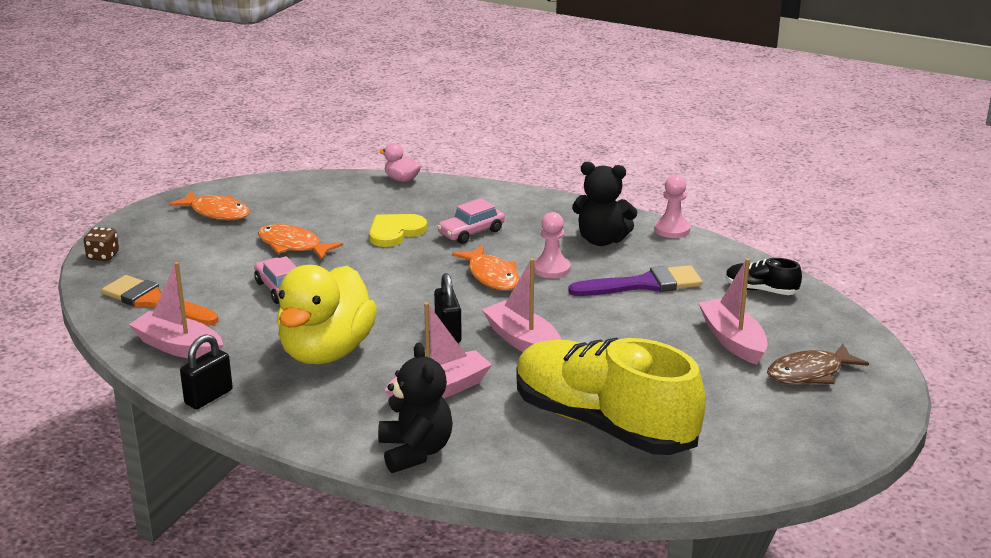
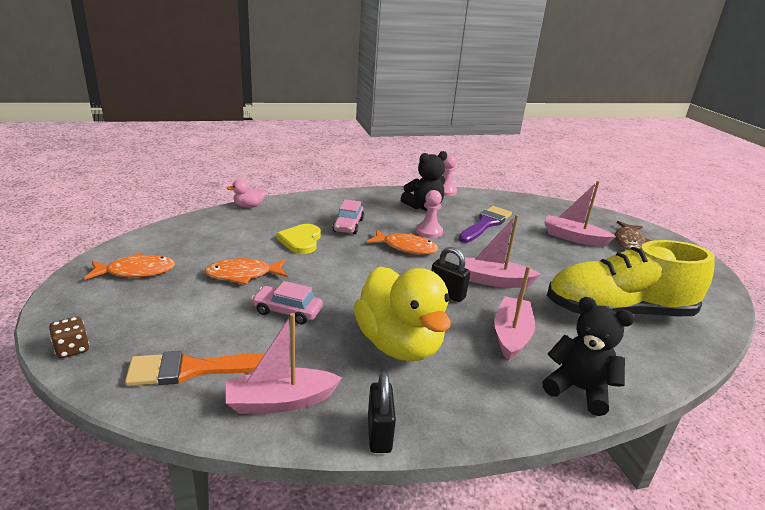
camera: 45 degrees left, 0 degrees up
(761, 290) = (535, 208): black shoe -> none

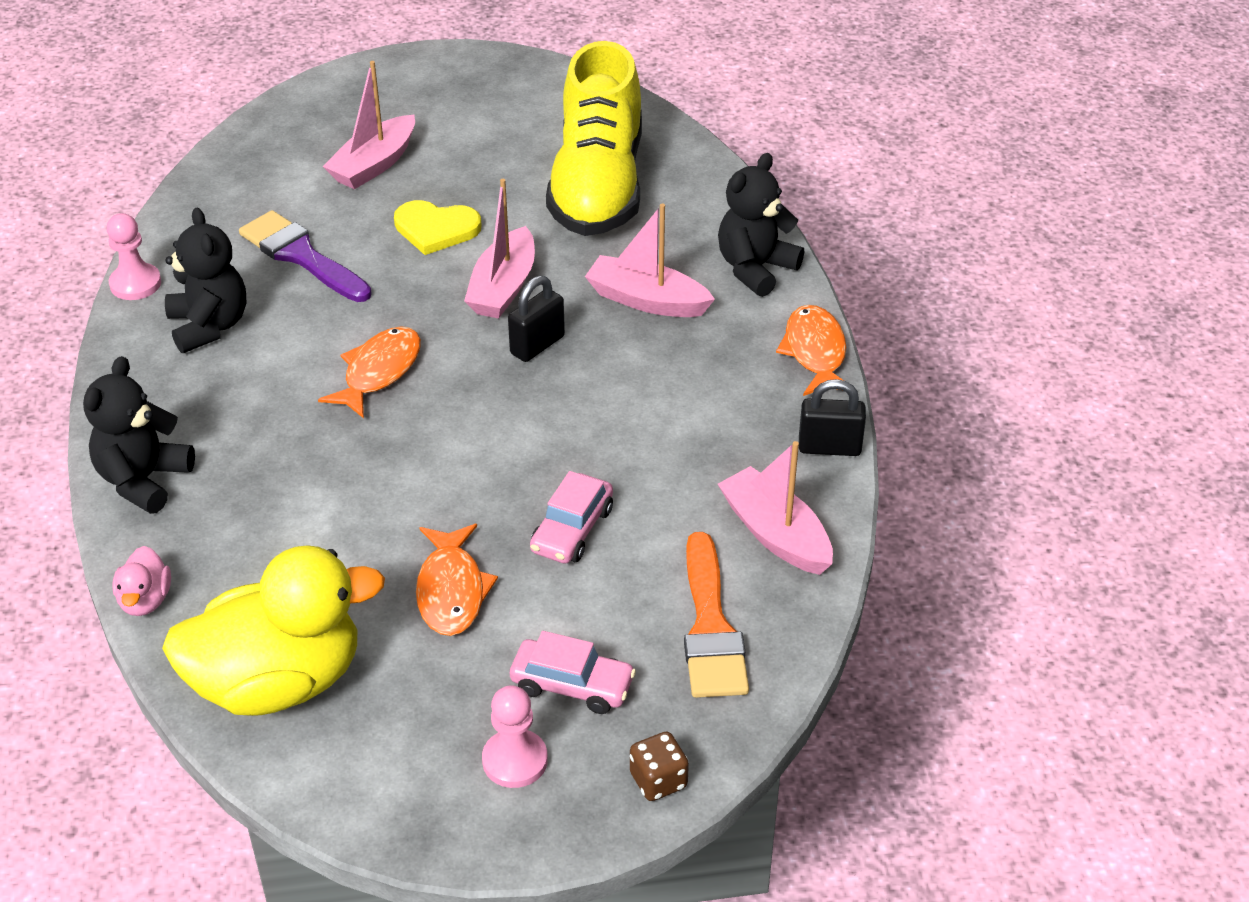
camera: 80 degrees left, 15 degrees up
(136, 271) = (420, 747): orange fish -> orange fish (815, 352)
(280, 401) = (775, 534): pink boat -> pink boat turned 150 degrees clockwise
(301, 240) = (329, 513): yellow heart -> yellow heart (436, 229)
(320, 201) = (143, 480): none -> black teddy bear
(348, 225) = (274, 442): pink car -> pink car (572, 685)
(399, 344) = (662, 412): yellow duck -> yellow duck (278, 681)
(429, 232) = (321, 334): pink pawn -> pink pawn (515, 760)
(629, 241) = (396, 108): brown fish -> none

